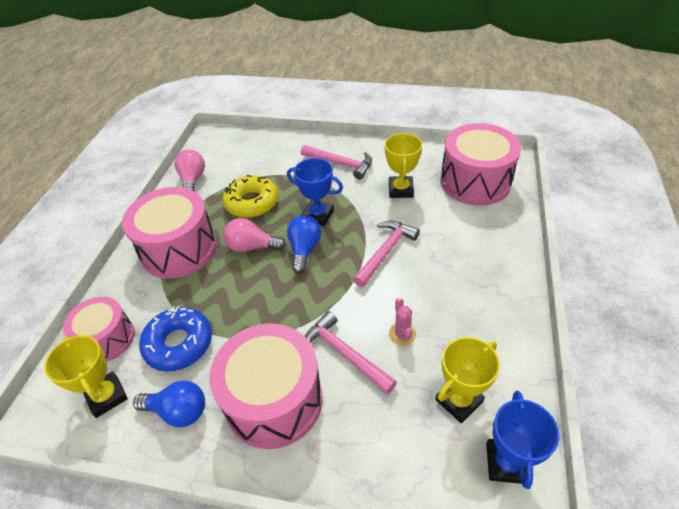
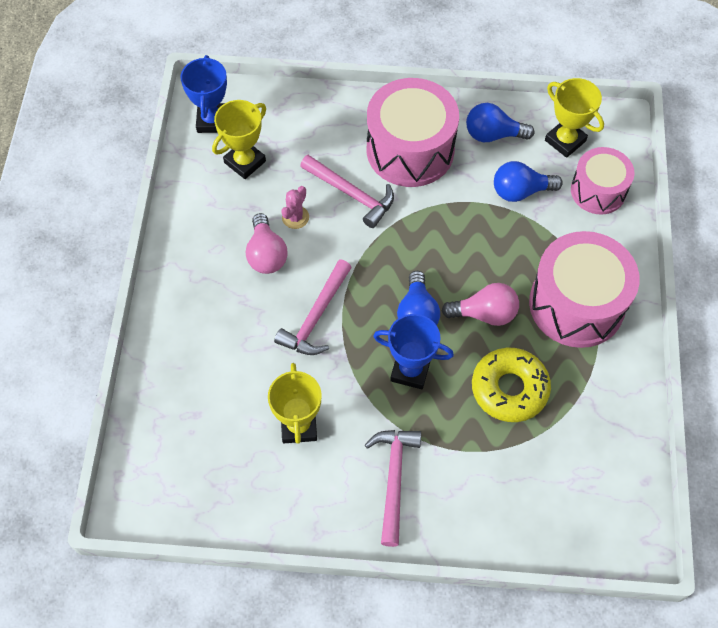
camera: 170 degrees right, 15 degrees up
(179, 344) = (520, 191): blue donut -> blue light bulb
(193, 180) = (617, 430): pink light bulb -> pink light bulb (266, 254)
(340, 164) = (394, 479): pink hammer -> pink hammer turned 75 degrees clockwise
(402, 334) = (295, 217): pink cactus -> pink cactus turned 45 degrees clockwise
(475, 182) = (190, 449): pink drum -> none

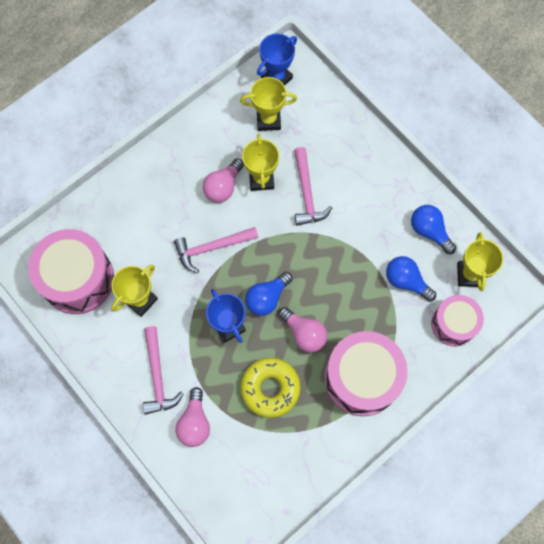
camera: 45 degrees right, 10 degrees up
(295, 217) = (261, 179): pink cactus -> yellow trophy
(394, 479) = (157, 376): pink hammer -> pink hammer turned 120 degrees clockwise
(410, 150) = (369, 196): pink drum -> pink drum (78, 279)
(476, 486) = (194, 422): none -> pink light bulb

